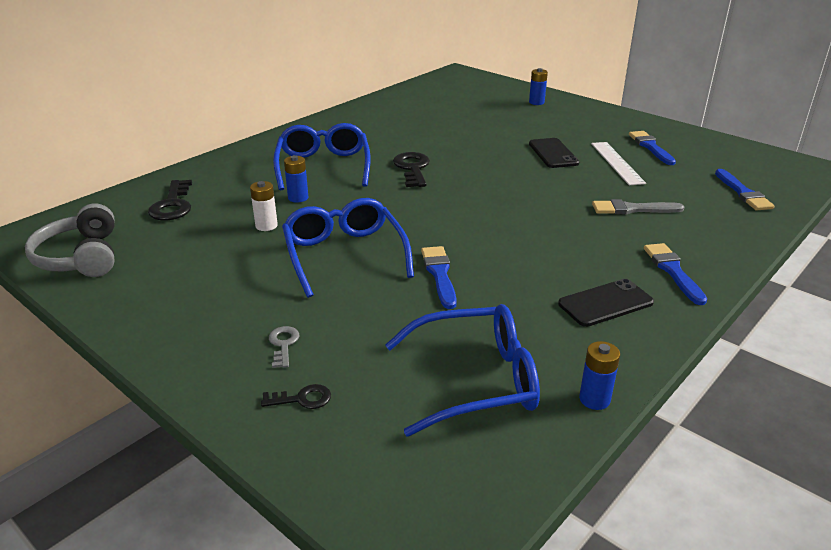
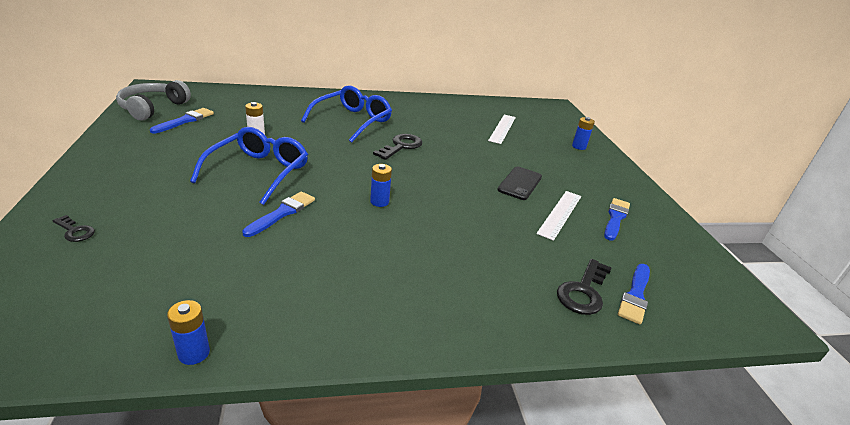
camera: 35 degrees right, 0 degrees up
(173, 205) = (239, 104): black key -> black key (583, 291)
(283, 344) = (130, 198): grey key -> none
(298, 198) = (303, 130): blue battery -> blue battery (379, 202)
(457, 113) = (502, 128): none -> white ruler
(475, 380) = (163, 286): blue glasses -> none
(605, 303) = (341, 299): black phone -> none
(633, 209) = (503, 251): grey brush -> none
(673, 271) = (439, 312): blue brush -> blue brush (185, 121)

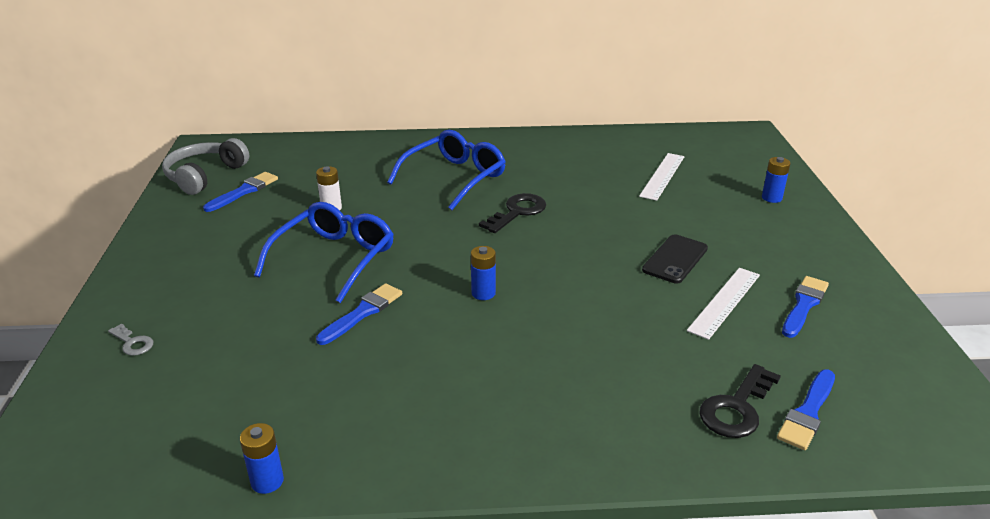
camera: 10 degrees right, 0 degrees up
(75, 231) = (133, 343): black key -> grey key

